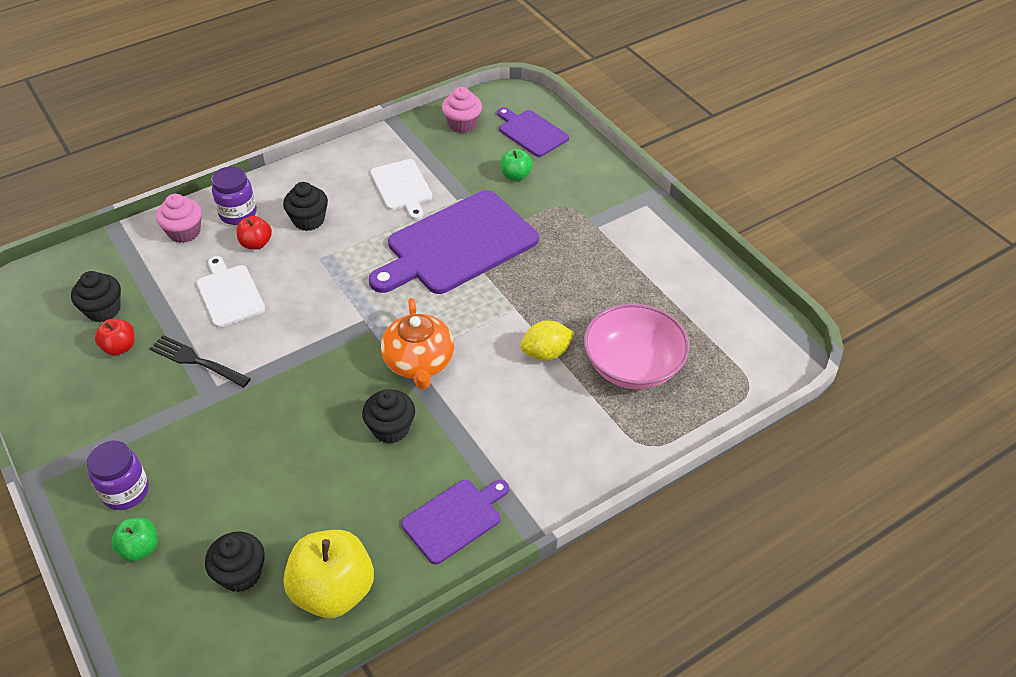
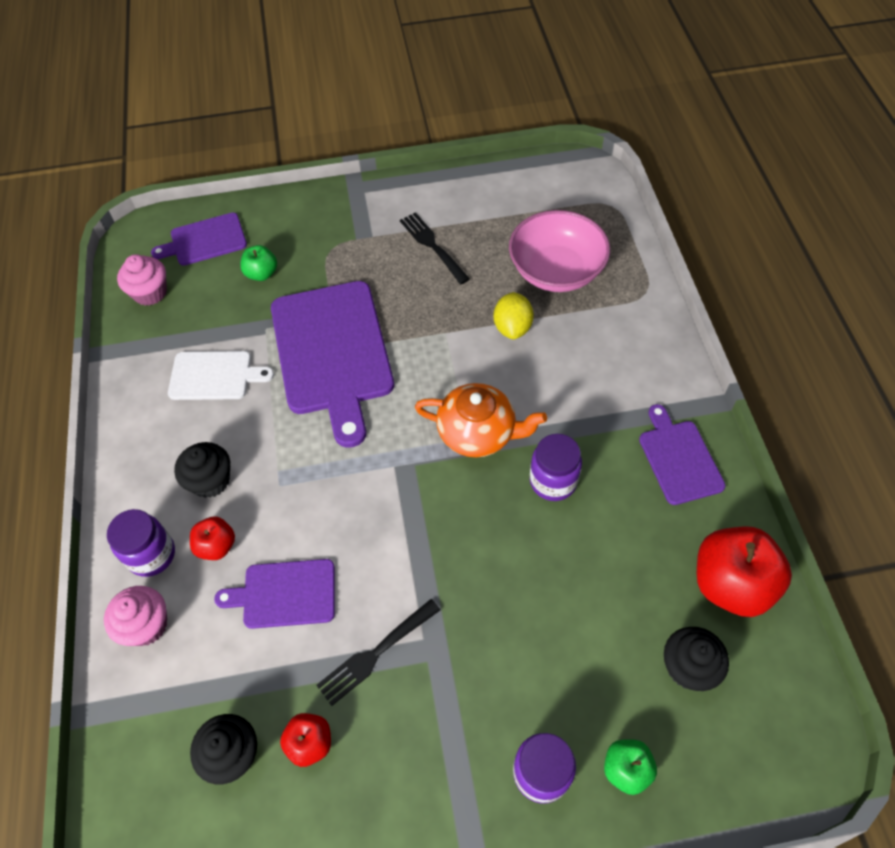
camera: 65 degrees left, 10 degrees up
(229, 294) = (285, 594): white cutting board -> purple cutting board
(333, 591) = (731, 584): yellow apple -> red apple
(391, 428) = (553, 481): black cupcake -> purple jar
(610, 270) = (433, 246): none -> black fork

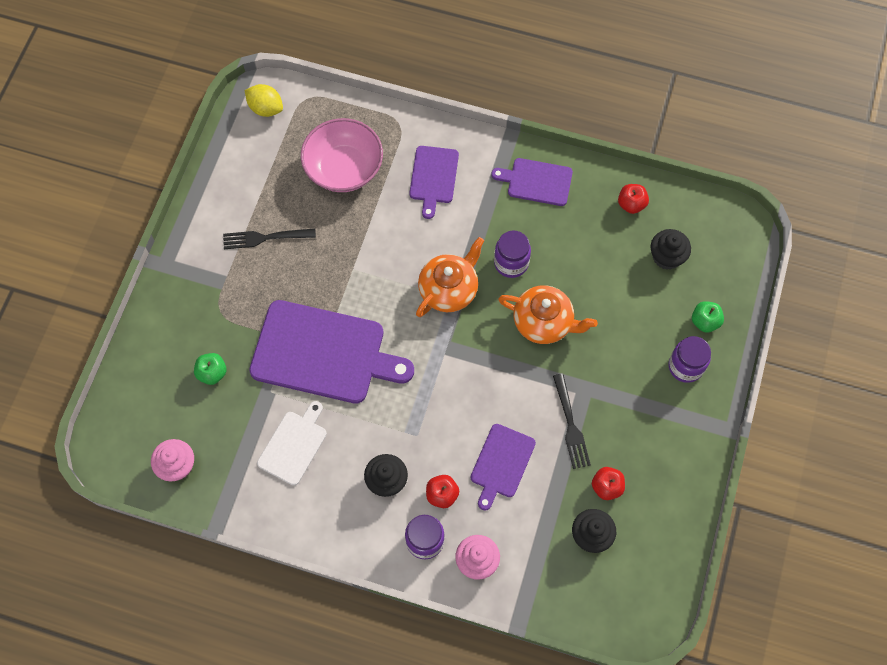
camera: 65 degrees left, 10 degrees up
(205, 240) = (146, 403): purple cutting board -> purple cutting board (433, 177)
(498, 555) = (544, 322): none -> orange teapot
(512, 327) = (376, 223): yellow lemon -> yellow lemon (266, 108)
(731, 584) = (631, 204): red apple -> red apple, size x0.52

